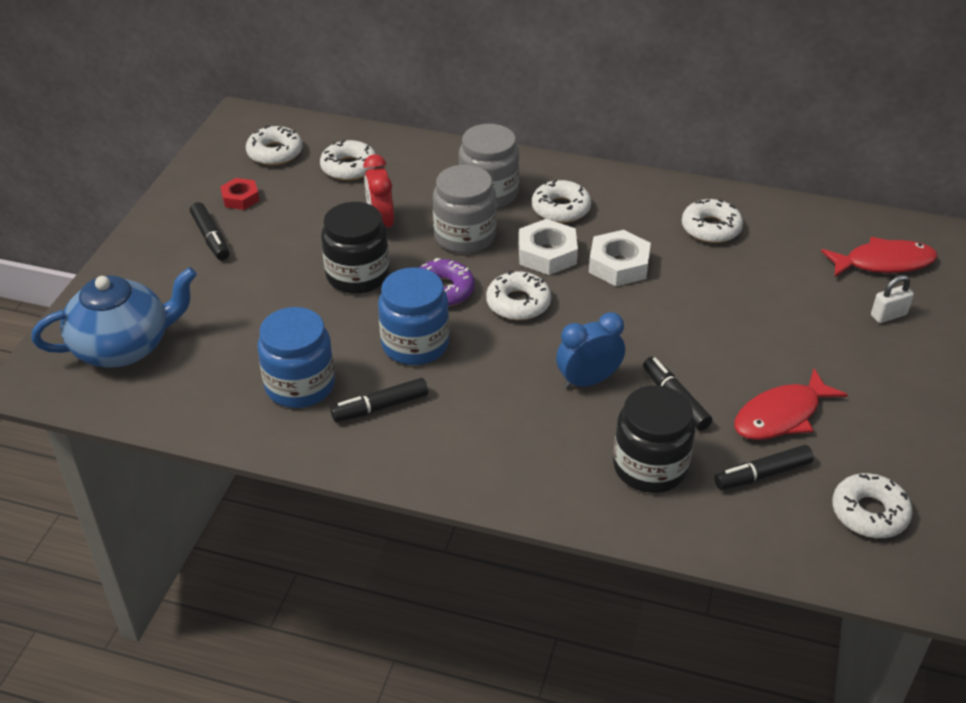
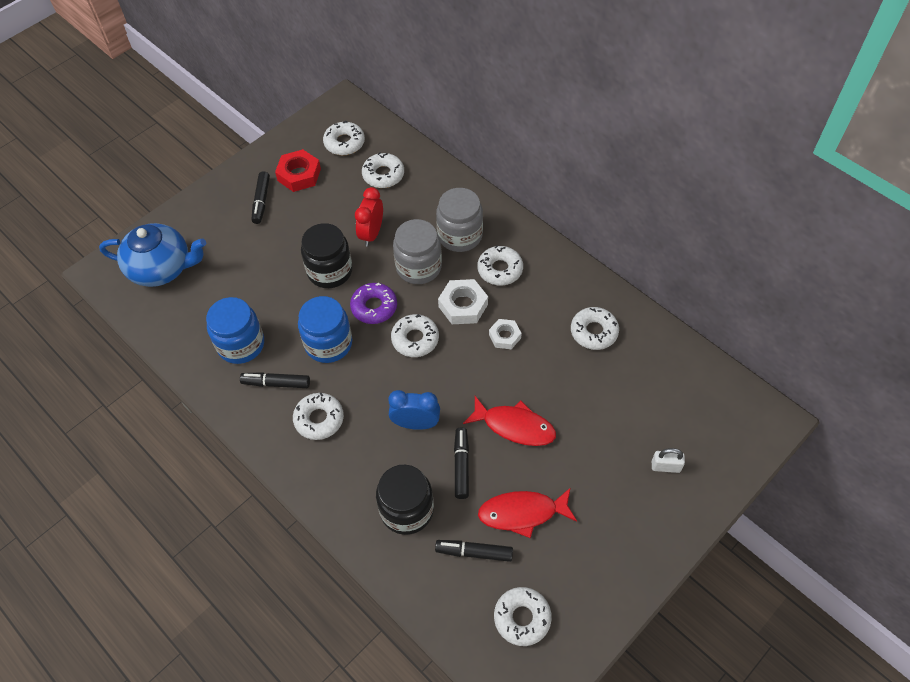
camera: 30 degrees right, 15 degrees up
(240, 198) = (299, 175): red nut -> red nut, size x1.56
(466, 422) = (319, 419): none -> white donut
(618, 265) = (504, 336): white nut -> white nut, size x0.64
(883, 263) = (699, 419): red fish -> red fish (514, 426)

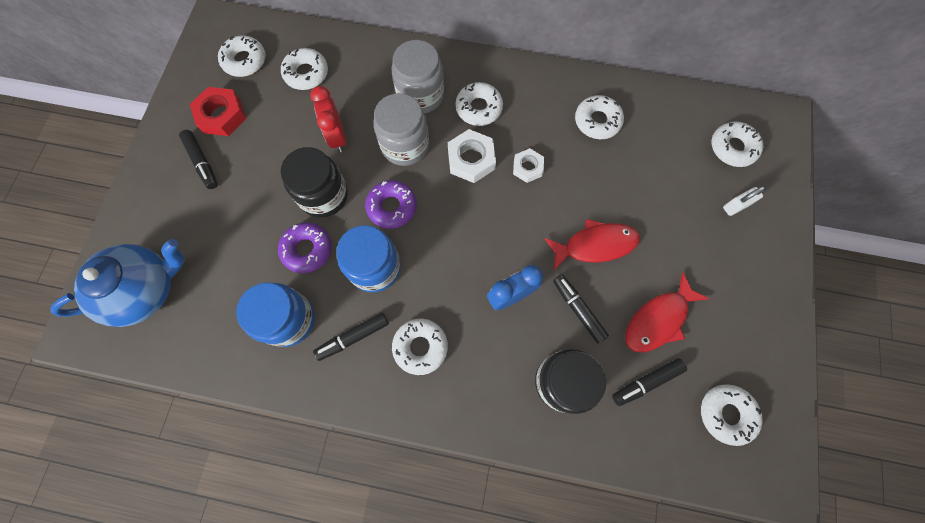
camera: 35 degrees left, 15 degrees up
(289, 303) = (307, 249): none -> purple donut
(415, 339) = (452, 216): white donut -> white donut (732, 148)

